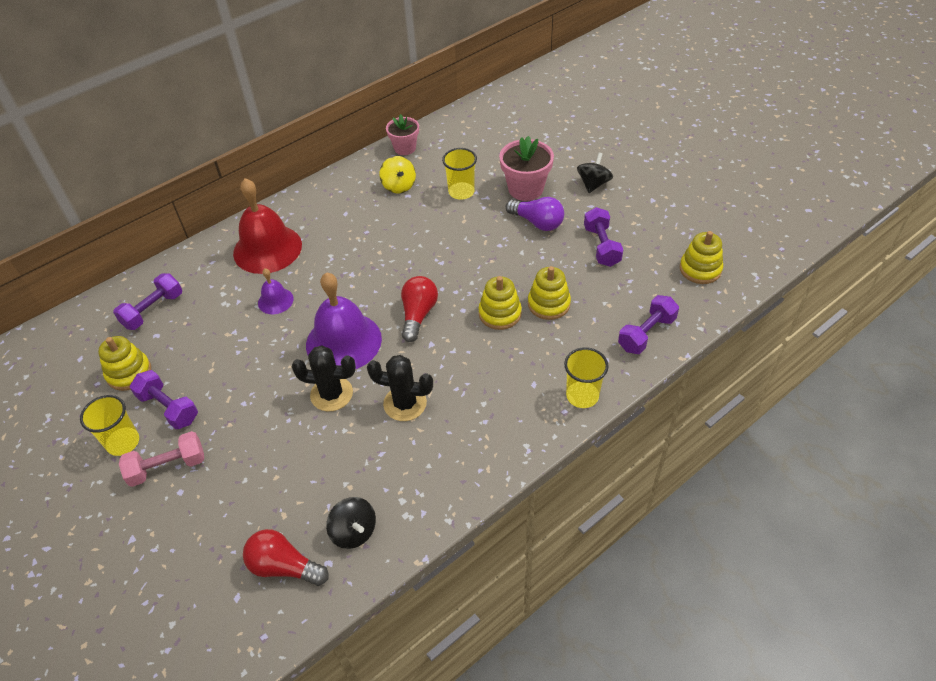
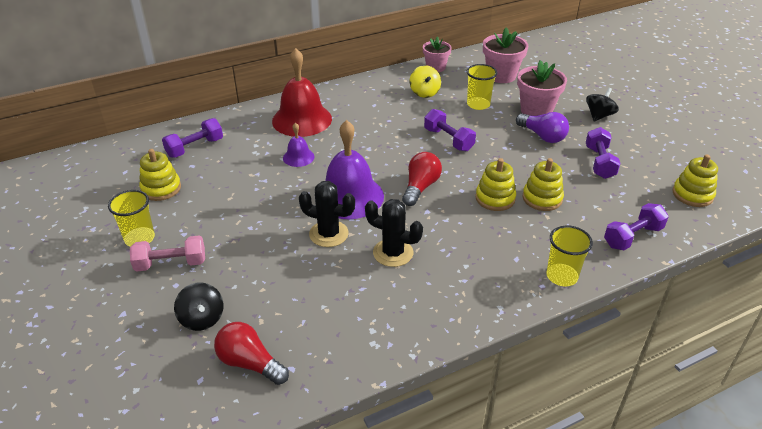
camera: 10 degrees right, 10 degrees down
(168, 408) = (185, 220): purple dumbbell -> purple dumbbell (448, 140)
(354, 531) = (321, 347): black spinning top -> black spinning top (202, 319)
(480, 147) = (501, 76): none -> pink flower pot

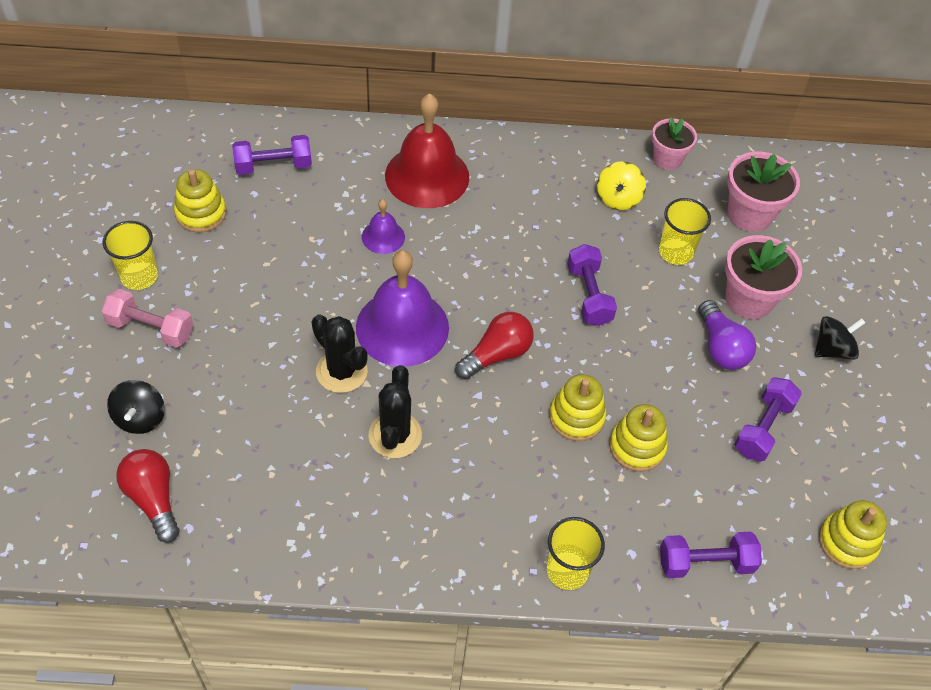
camera: 25 degrees right, 15 degrees up
(393, 253) = (395, 435): black cactus -> black cactus turned 45 degrees clockwise

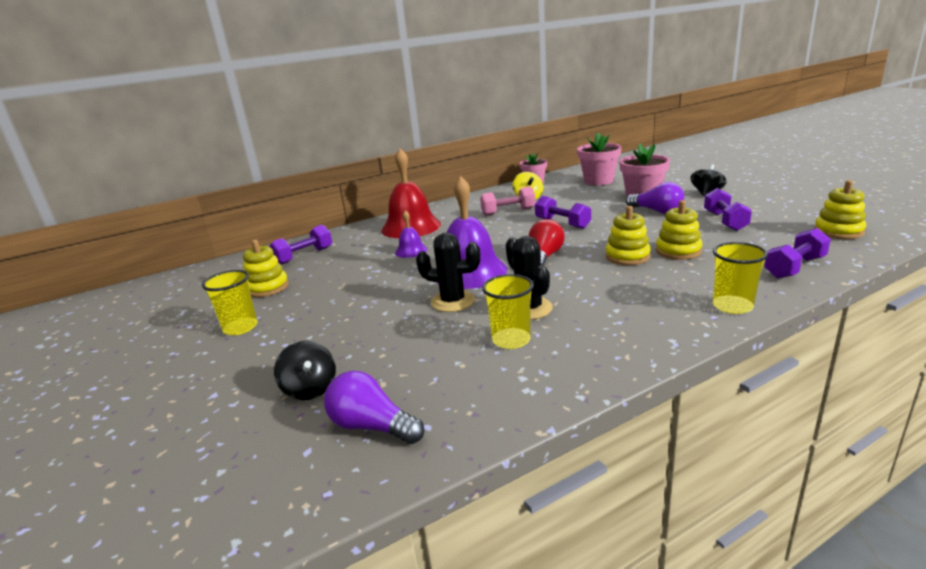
camera: 25 degrees left, 30 degrees down
(151, 328) = (274, 344): pink dumbbell -> pink dumbbell (508, 212)
(153, 499) = (372, 426): red light bulb -> purple light bulb
(675, 252) = (583, 199): yellow cup -> yellow cup (511, 340)

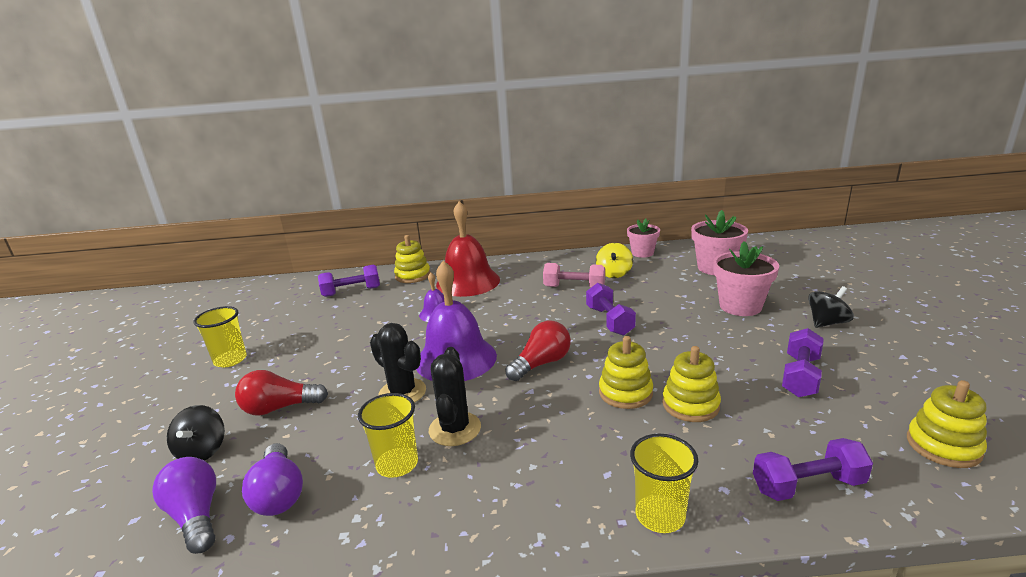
camera: 25 degrees right, 0 degrees up
(267, 288) = (291, 320): yellow stacking toy -> yellow stacking toy (413, 276)
(348, 341) = (280, 408): none -> red light bulb
(657, 211) = (733, 334): purple light bulb -> purple light bulb (279, 494)

